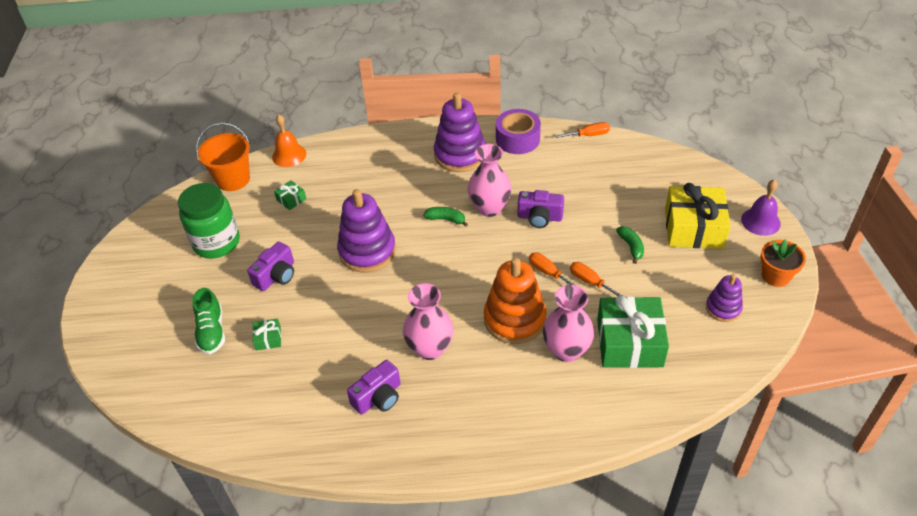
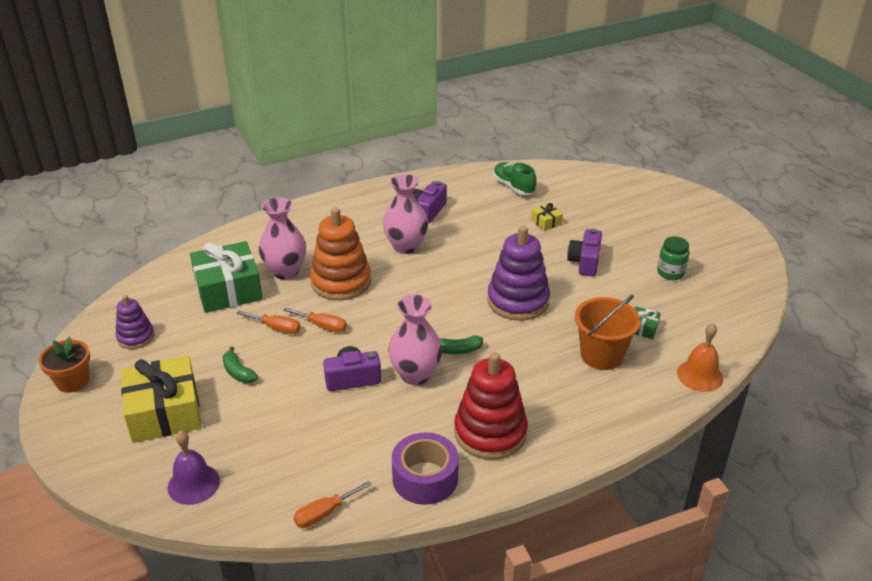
camera: 155 degrees right, 10 degrees down
(211, 332) = (596, 216): green shoe -> green shoe (513, 187)
(216, 243) = (670, 273): green jar -> green jar, size x0.55
(233, 179) = (729, 332): orange bucket -> orange bucket (601, 355)
(268, 338) = (546, 222): green gift -> yellow gift
(460, 155) = (490, 432): purple stacking toy -> red stacking toy
(760, 221) = (78, 441): purple bell -> purple bell (193, 484)

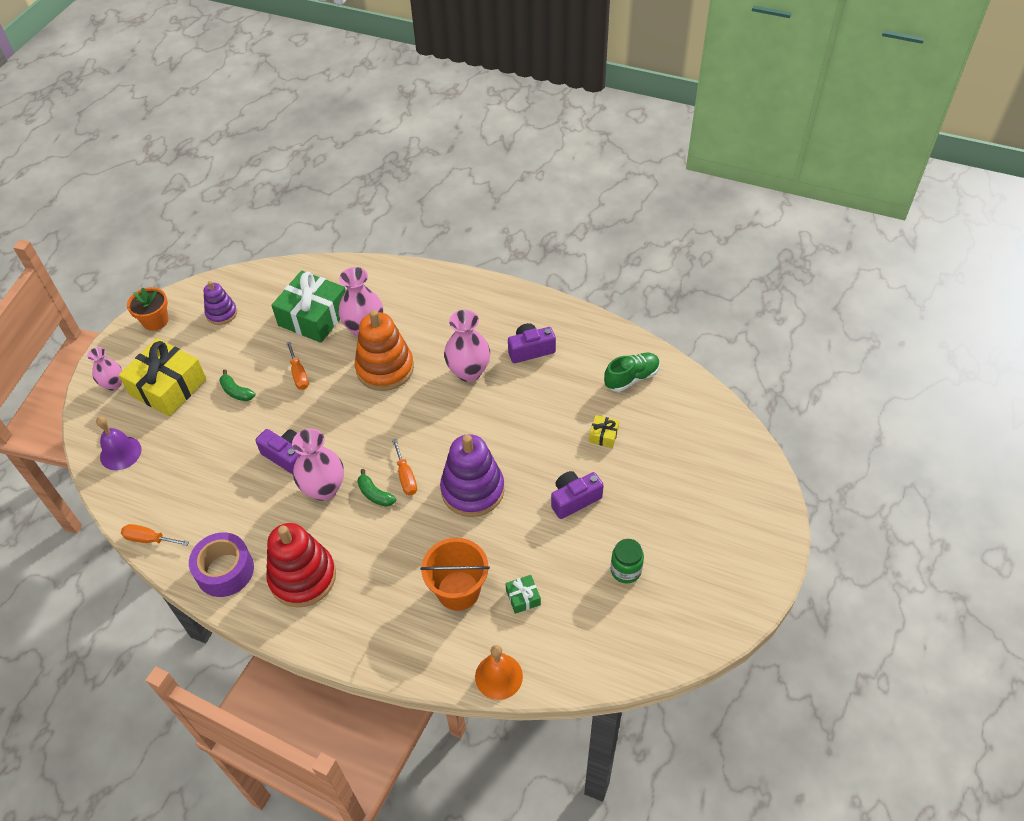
camera: 50 degrees right, 15 degrees up
(101, 447) = (113, 384): none -> pink vase
(238, 372) = (236, 392): green banana -> green banana turned 60 degrees counterclockwise
(322, 326) = (325, 397): orange screwdriver -> orange screwdriver (406, 477)
(513, 187) = (631, 378): green shoe -> green shoe turned 45 degrees clockwise

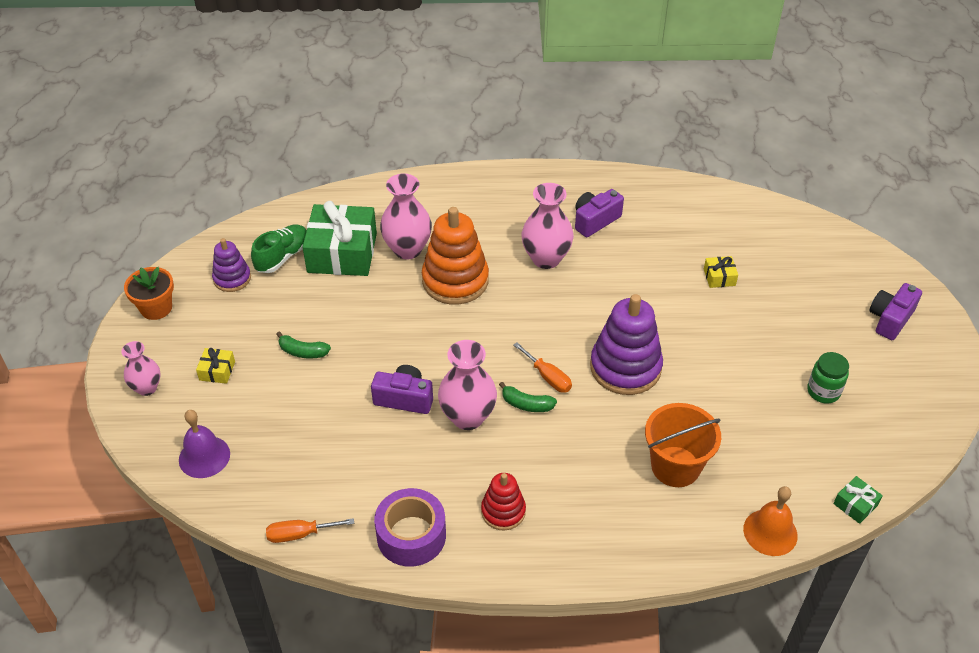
camera: 25 degrees left, 5 degrees down
(168, 387) = (217, 371): yellow gift -> yellow gift, size x0.43
(299, 374) = (364, 314): orange screwdriver -> none
(303, 577) = (503, 511): red stacking toy -> red stacking toy, size x0.56
(523, 597) = (743, 450): green gift -> green gift (855, 504)
(574, 499) = (731, 344): purple camera -> purple camera (890, 319)
(631, 378) = (710, 218): green shoe -> green shoe (283, 257)

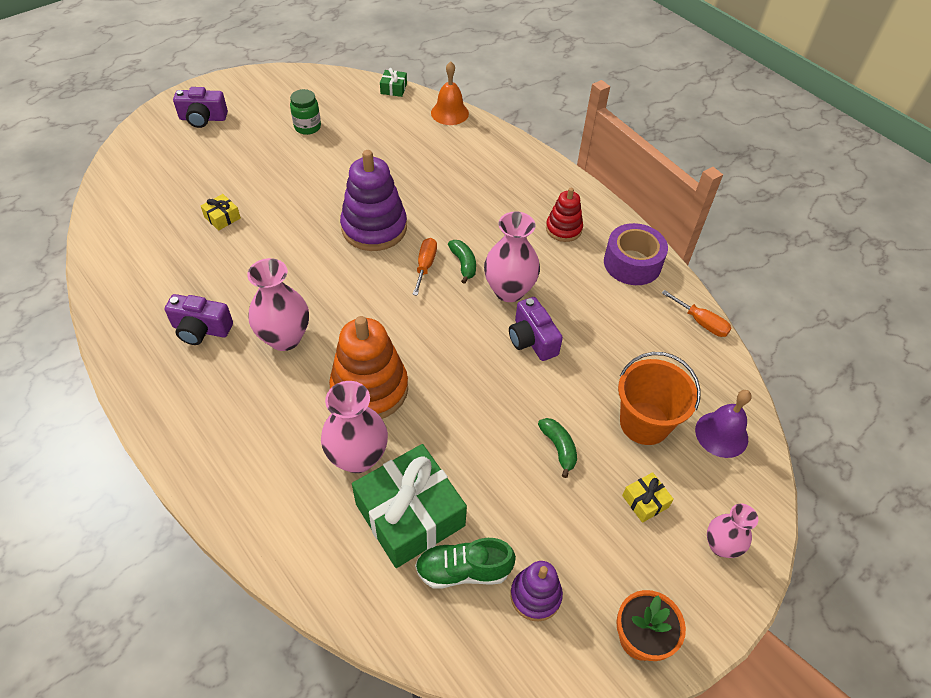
camera: 130 degrees left, 5 degrees up
(675, 466) = (441, 167): orange bucket -> orange bucket (644, 423)

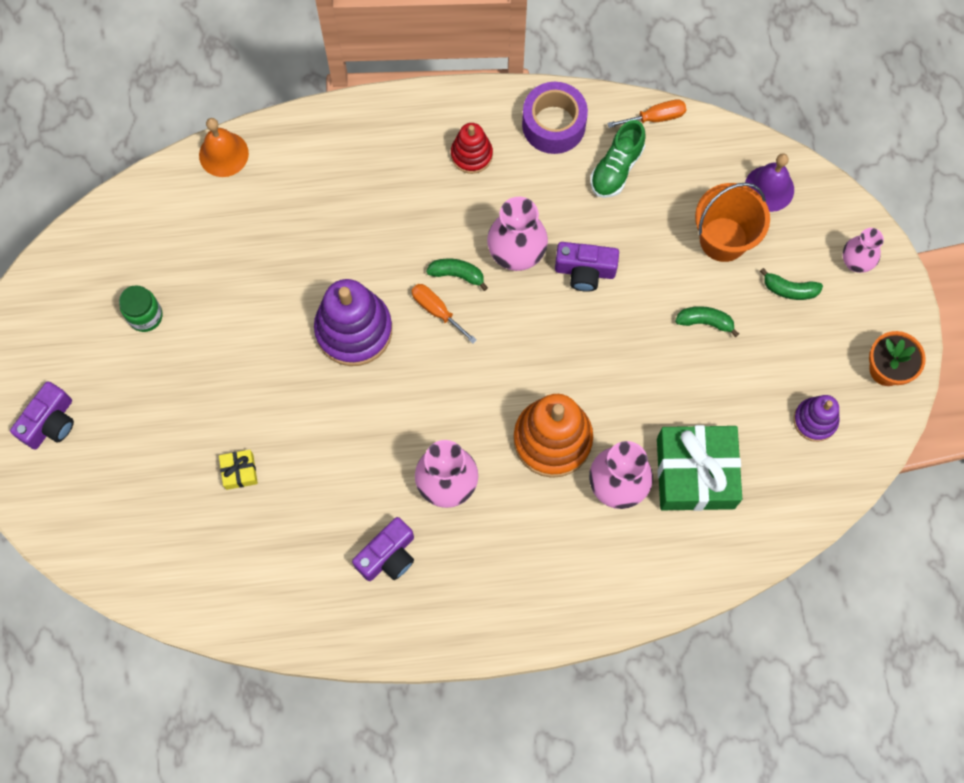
camera: 55 degrees left, 20 degrees up
(393, 89) = (139, 188): green gift -> none
(463, 570) = (765, 460): green shoe -> green shoe (616, 168)
(645, 501) = (789, 289): yellow gift -> green banana

